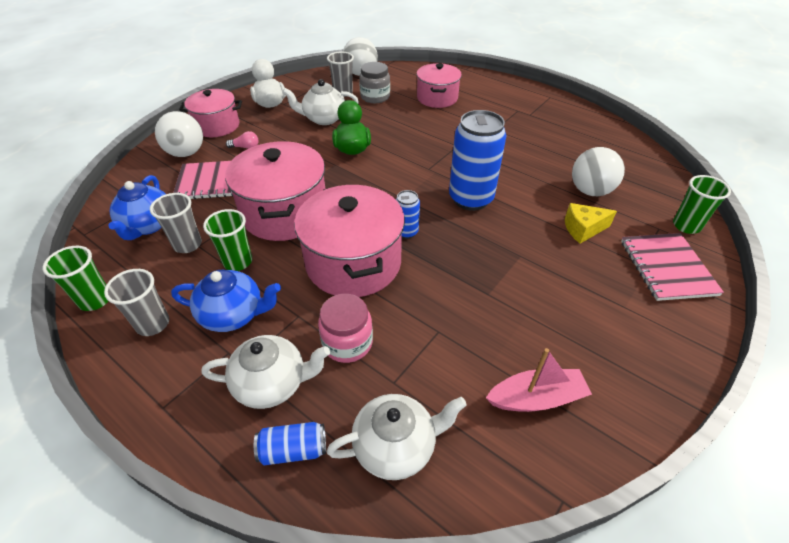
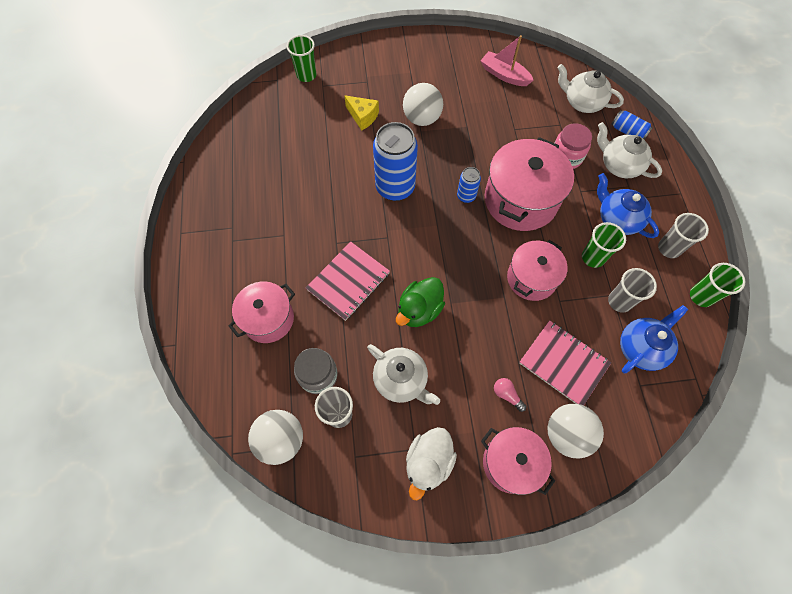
camera: 135 degrees left, 20 degrees up
(285, 213) = (531, 278): pink pot -> pink pot, size x0.64
(590, 191) = (315, 133): white ball -> white ball (422, 118)
(667, 268) = (358, 69): pink notebook -> pink notebook (348, 281)

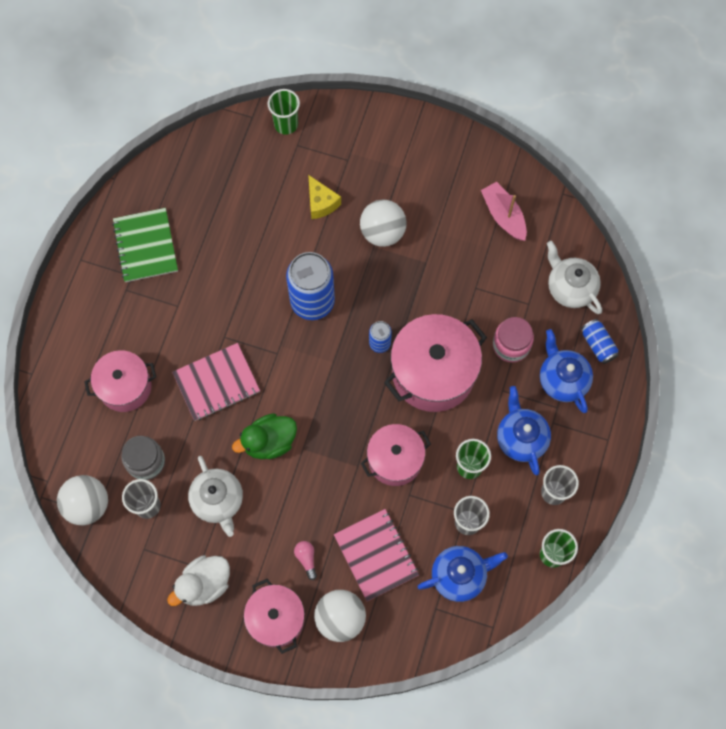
camera: 25 degrees right, 5 degrees up
(234, 200) = (146, 246): none -> green notebook
(619, 165) = (562, 379): white teapot -> blue teapot

